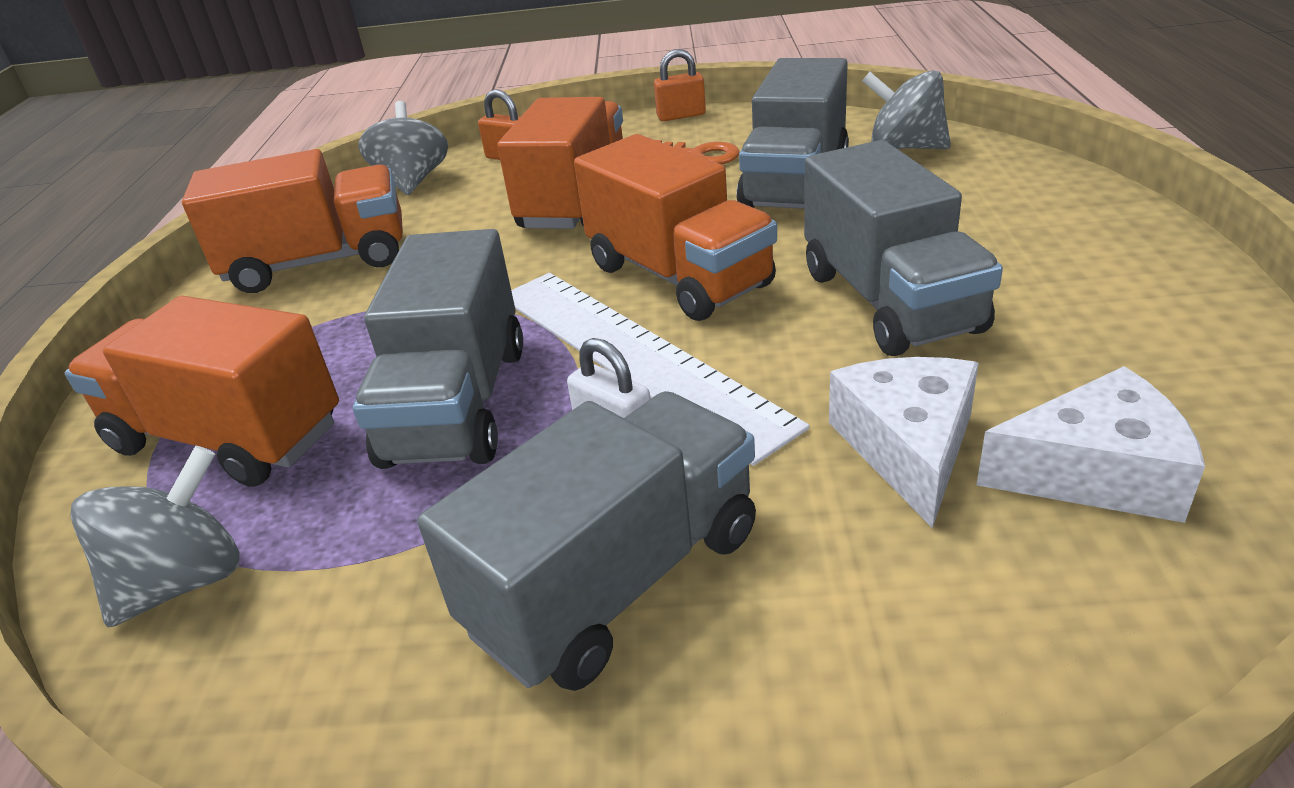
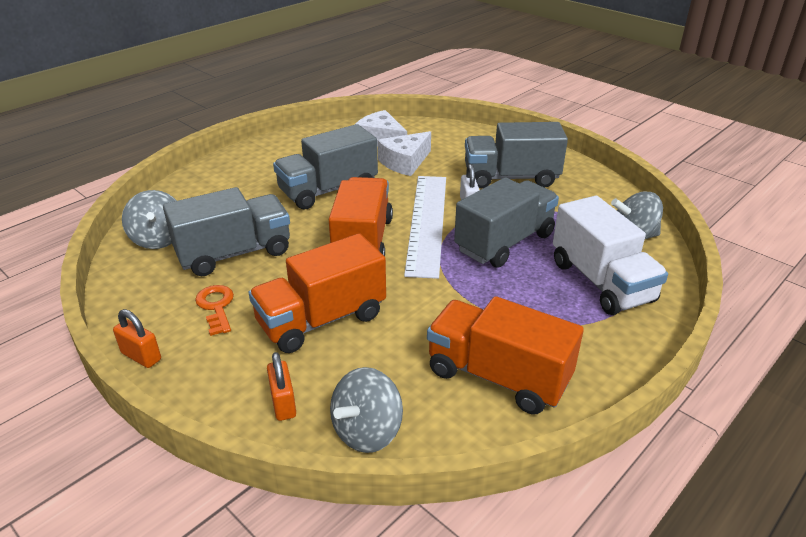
camera: 140 degrees left, 0 degrees up
(227, 437) = (601, 282): orange truck -> white truck
(889, 301) = (328, 190): grey truck -> grey truck turned 150 degrees counterclockwise

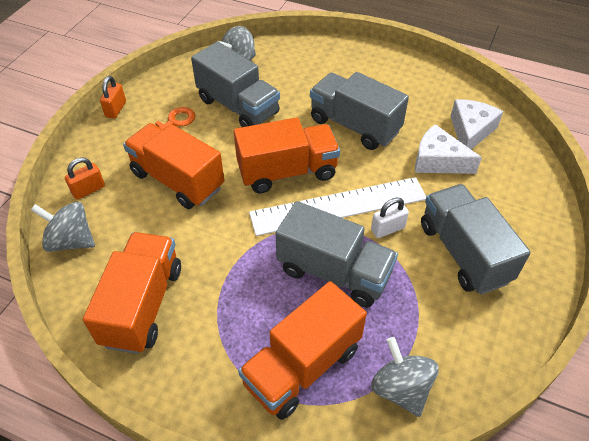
camera: 70 degrees right, 15 degrees up
(601, 282) = (302, 366): white truck -> orange truck

